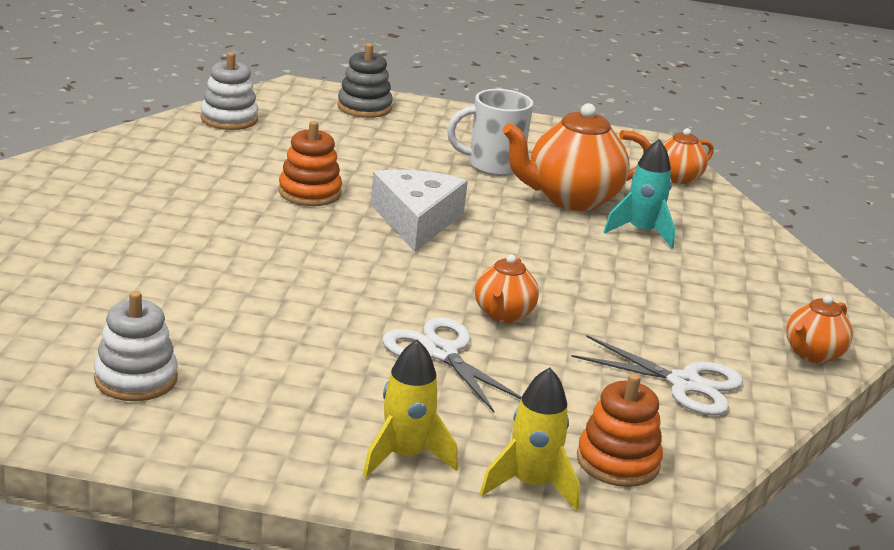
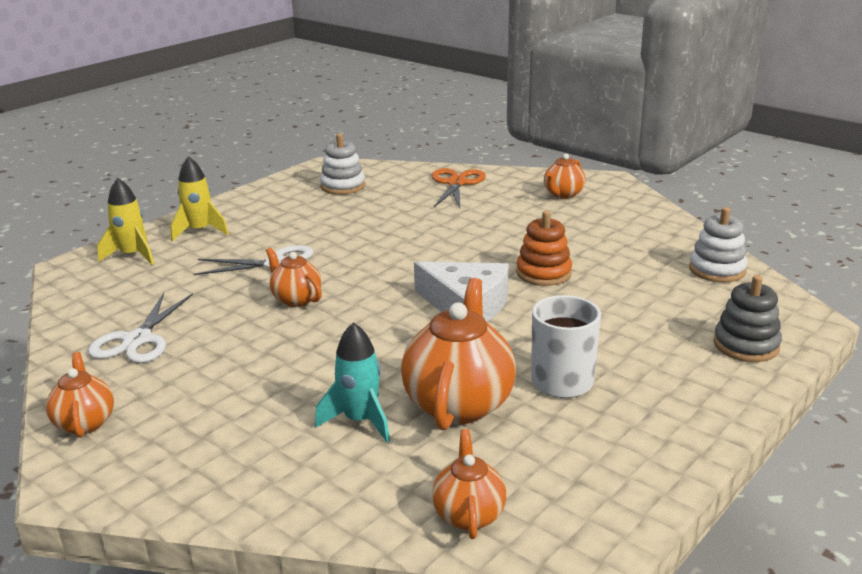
camera: 125 degrees right, 0 degrees up
(66, 284) = (456, 183): none -> orange scissors
(67, 205) = (563, 194): none -> orange teapot
(618, 462) = (110, 286): orange stacking toy -> none
(684, 384) = (137, 340): white scissors -> white scissors turned 45 degrees counterclockwise

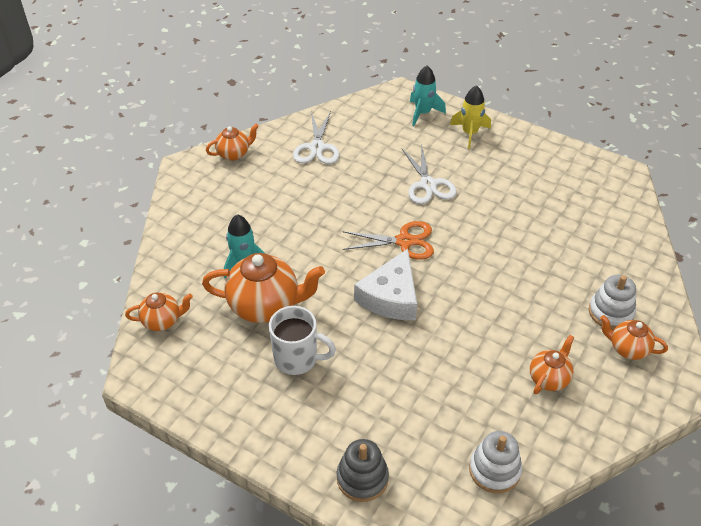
camera: 80 degrees right, 20 degrees up
(132, 255) = (423, 113): yellow rocket -> turquoise rocket
(137, 340) = (317, 148): white scissors -> white scissors turned 90 degrees counterclockwise
(296, 299) = (380, 205): orange teapot -> orange teapot (549, 378)
(343, 186) = (583, 192): white stacking toy -> white stacking toy (610, 312)
(456, 183) = (622, 266): orange scissors -> orange scissors (404, 241)
(543, 273) = (454, 341): orange stacking toy -> none

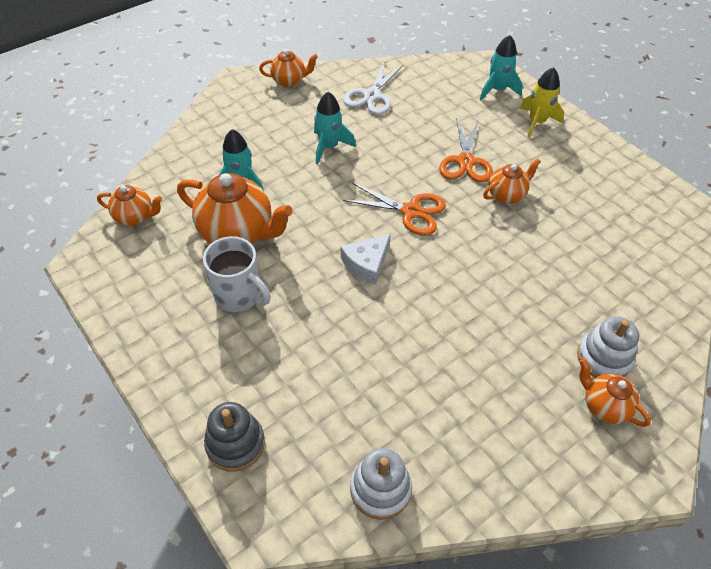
camera: 20 degrees right, 5 degrees up
(304, 205) = (329, 147): none -> turquoise rocket
(391, 297) = (367, 263): white cheese -> white cheese, size x0.66
(428, 185) = (465, 162): white scissors -> orange scissors
(549, 378) = (494, 408): orange teapot -> orange teapot (506, 195)

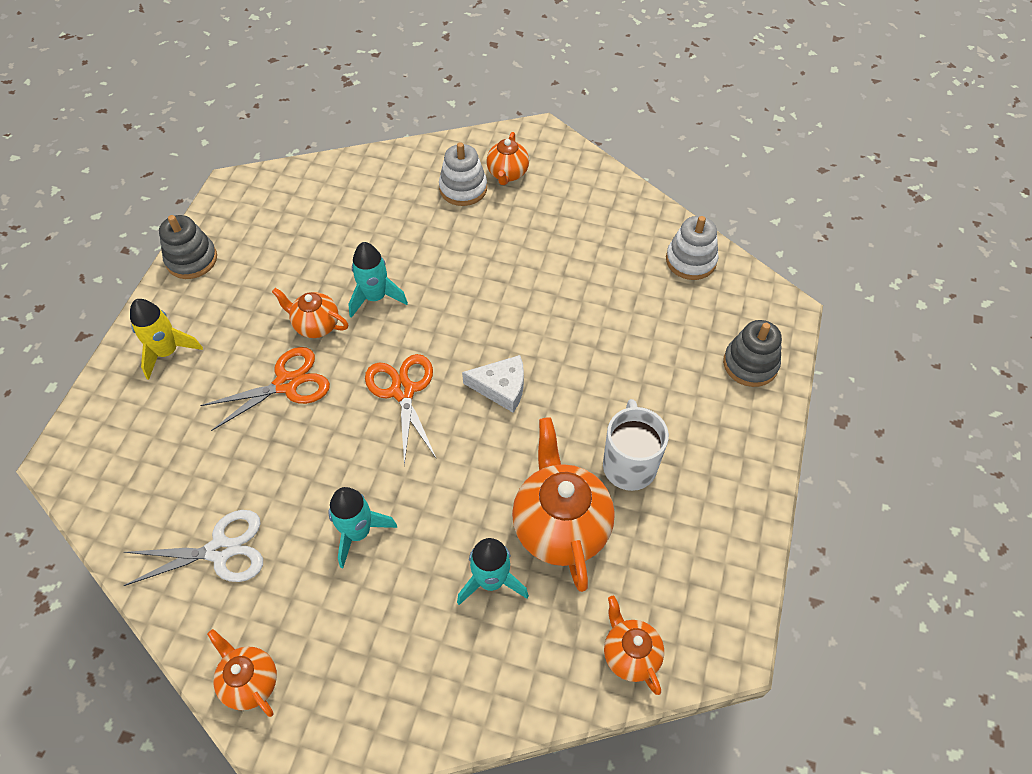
camera: 125 degrees left, 5 degrees up
(497, 90) = (121, 419): turquoise rocket -> turquoise rocket (375, 297)
(619, 160) = (191, 259): none -> grey stacking toy

